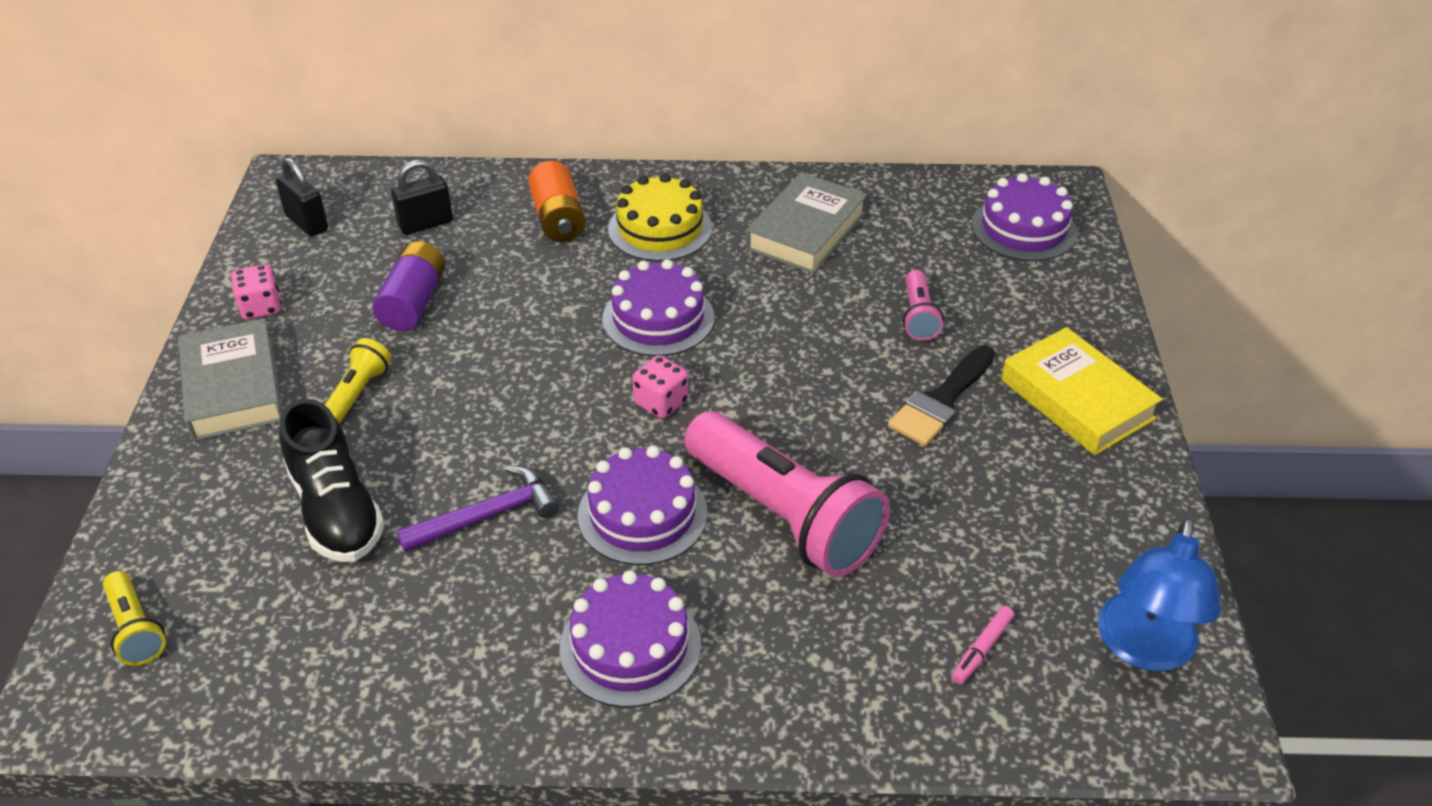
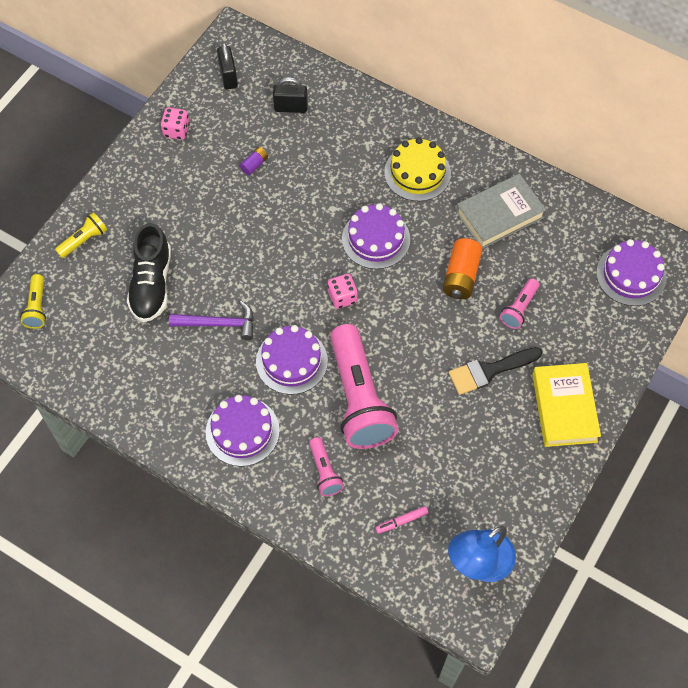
camera: 30 degrees right, 20 degrees up
(233, 388) = (139, 181): grey book -> none
(358, 393) = (196, 214): yellow flashlight -> yellow flashlight (84, 240)
(413, 303) = (254, 164): purple battery -> purple battery, size x0.53
(558, 218) = (365, 138): orange battery -> orange battery (461, 276)
(808, 639) = (324, 471): none -> pink flashlight

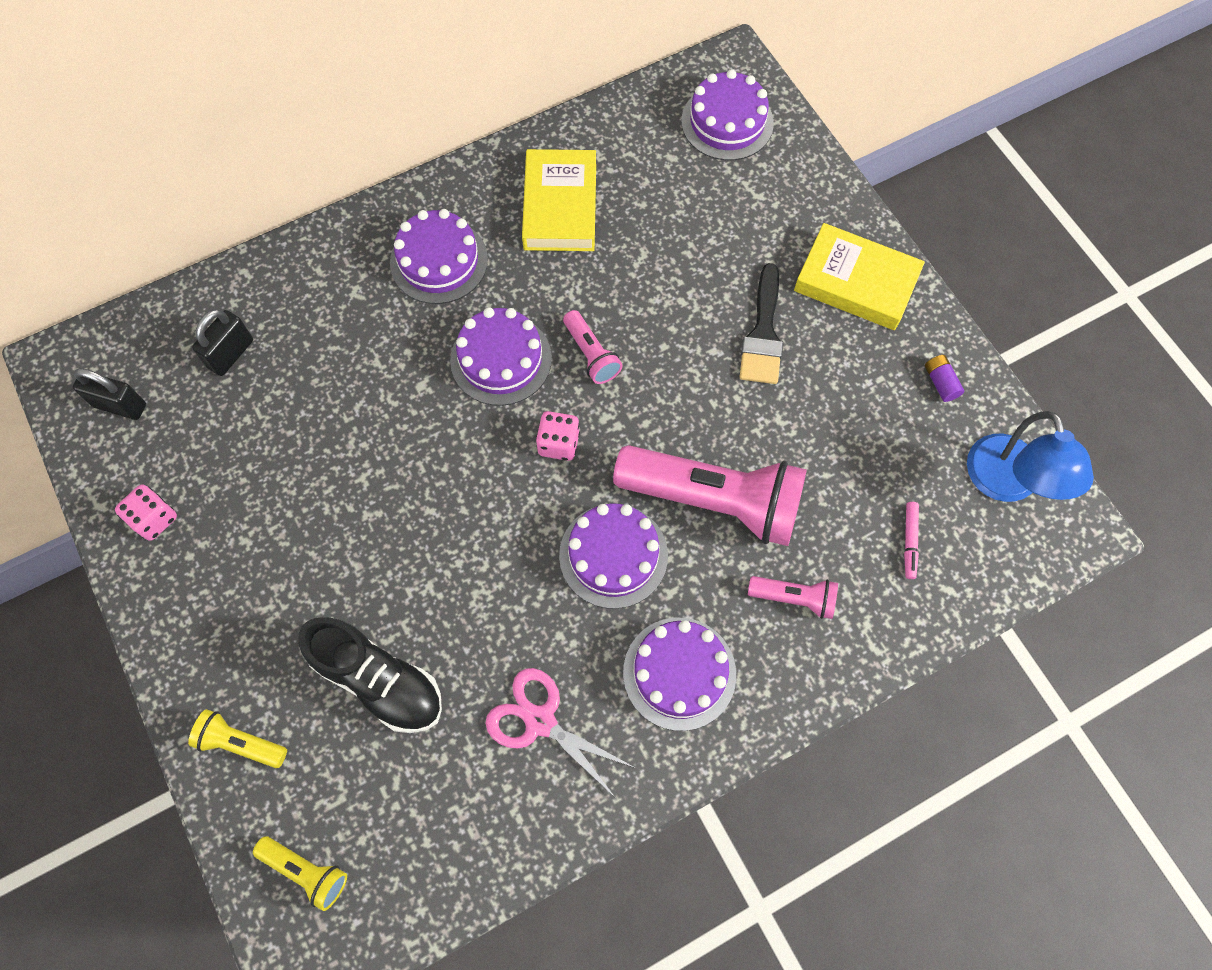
camera: 60 degrees left, 5 degrees up
(84, 240) = (241, 743): yellow flashlight -> yellow flashlight turned 60 degrees counterclockwise
(174, 374) = (540, 721): none -> pink scissors
(219, 324) = (499, 620): purple hammer -> none
(254, 164) = (285, 445): purple battery -> purple battery (940, 382)
(417, 173) = (439, 261): yellow cake -> purple cake
(461, 276) = (616, 293): orange battery -> none
(499, 215) = (560, 206): grey book -> yellow book
(519, 308) = (699, 256): pink flashlight -> pink flashlight (591, 354)

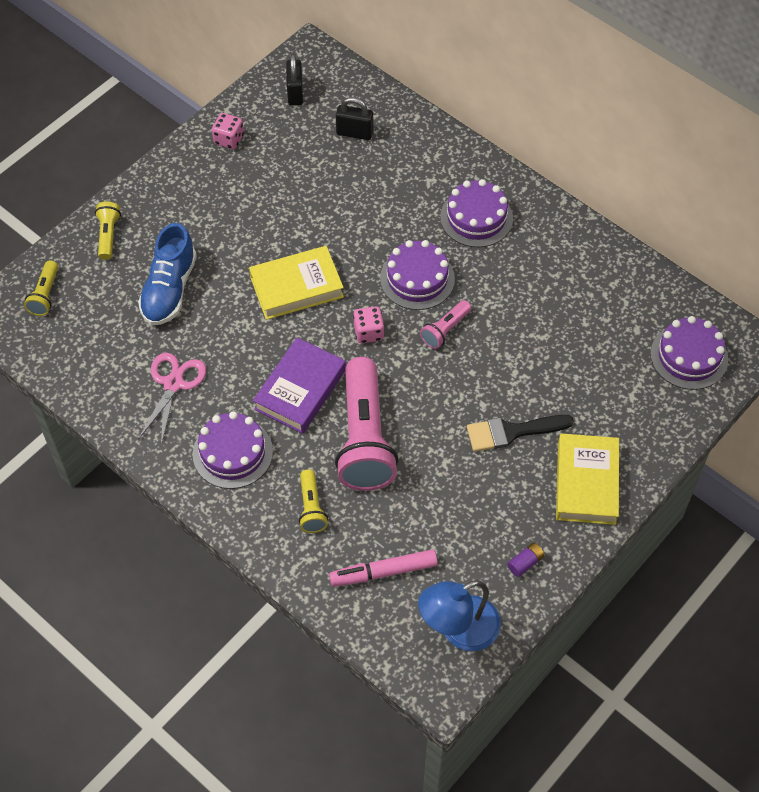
camera: 70 degrees right, 10 degrees down
(379, 680) = (169, 289): black shoe -> blue shoe
(560, 206) = (556, 273): yellow book -> yellow book (296, 287)
(613, 555) = (300, 389): purple cake -> purple book
(794, 598) = (311, 507): pink flashlight -> yellow flashlight
(909, 542) = (383, 572): pink marker -> pink marker, size x1.77

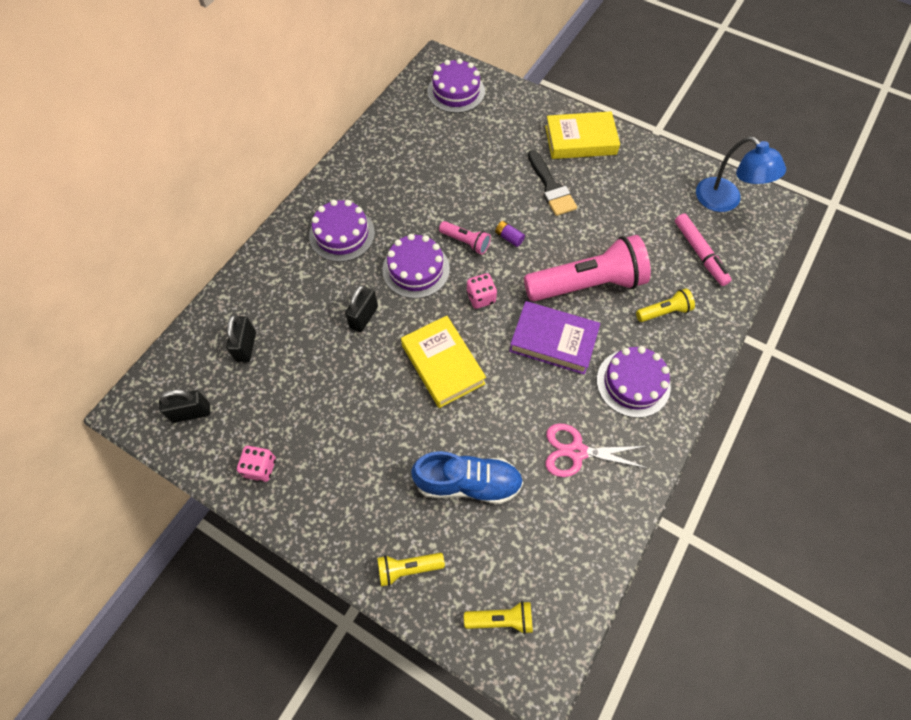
camera: 100 degrees left, 5 degrees up
(367, 227) = (364, 317): none -> black padlock
(525, 563) = (657, 169): purple battery -> purple battery (509, 237)

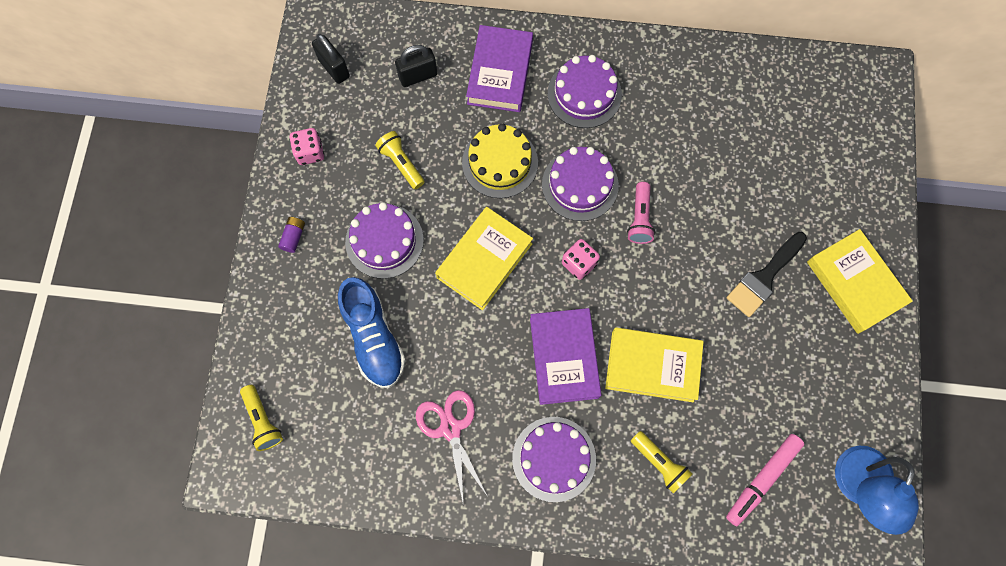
camera: 65 degrees right, 10 degrees up
(285, 284) = (500, 73): none -> purple book
(364, 317) = (500, 162): black padlock -> yellow cake
(408, 568) = (274, 321): yellow flashlight -> yellow flashlight (401, 164)
(456, 92) = (845, 114): purple cake -> purple cake (384, 241)
(509, 237) = (669, 260): purple battery -> purple battery (293, 237)
(586, 284) = (652, 366): pink flashlight -> yellow book

